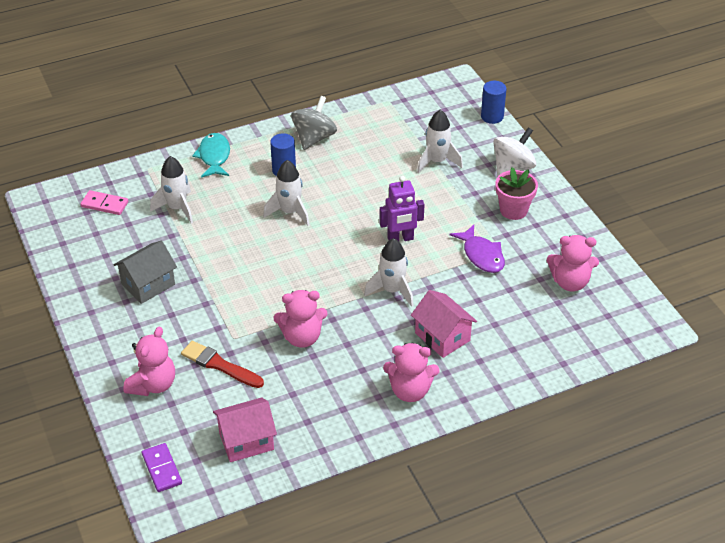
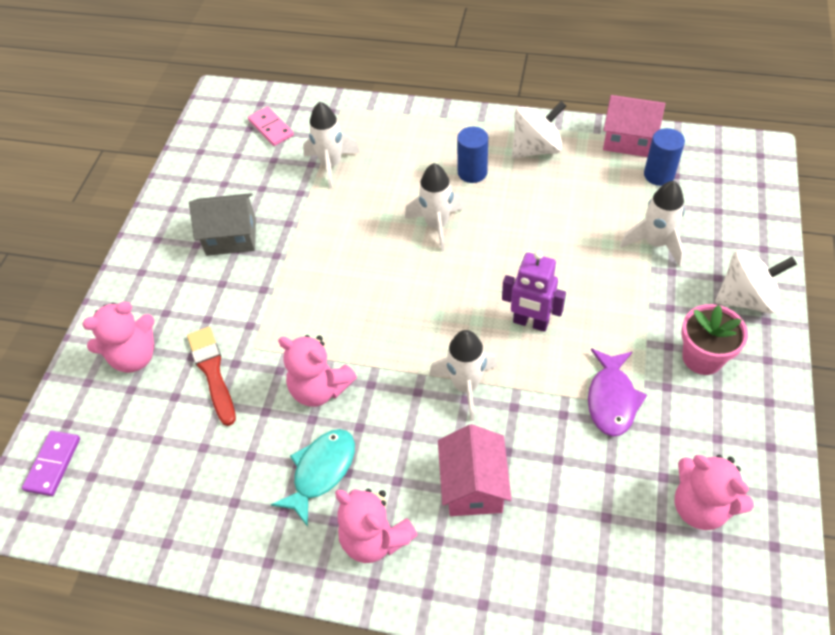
camera: 40 degrees right, 10 degrees up
(214, 156) = (416, 124): turquoise fish -> turquoise fish (321, 471)
(246, 441) = (155, 485): pink house -> pink house (628, 140)
(314, 138) = (536, 149): grey spinning top -> white spinning top
(492, 116) = (772, 216): blue cylinder -> blue cylinder (659, 175)

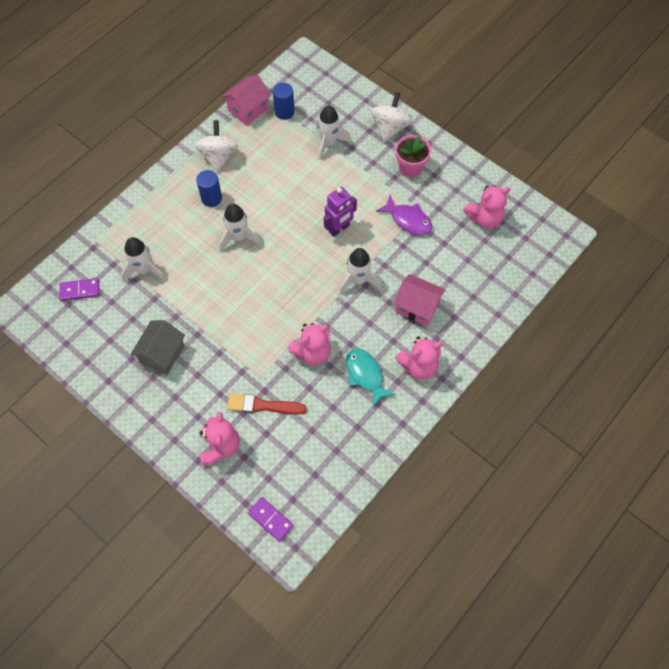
camera: 65 degrees left, 10 degrees up
(271, 128) = (80, 290): pink domino -> purple domino

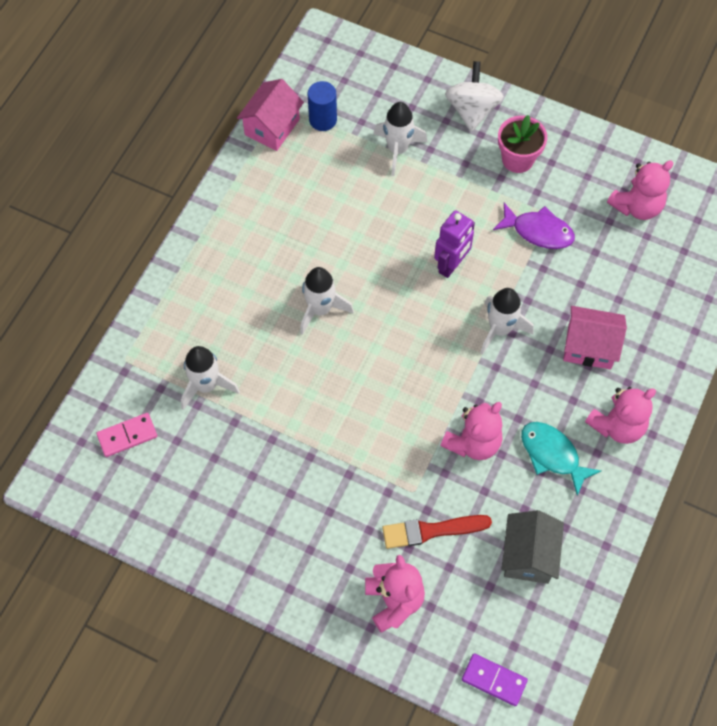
camera: 15 degrees left, 0 degrees up
(80, 290) = (127, 436): purple domino -> pink domino
(162, 354) = (272, 495): grey house -> grey house (528, 555)
(211, 198) = (264, 263): blue cylinder -> none
(218, 156) = (254, 203): white spinning top -> none

